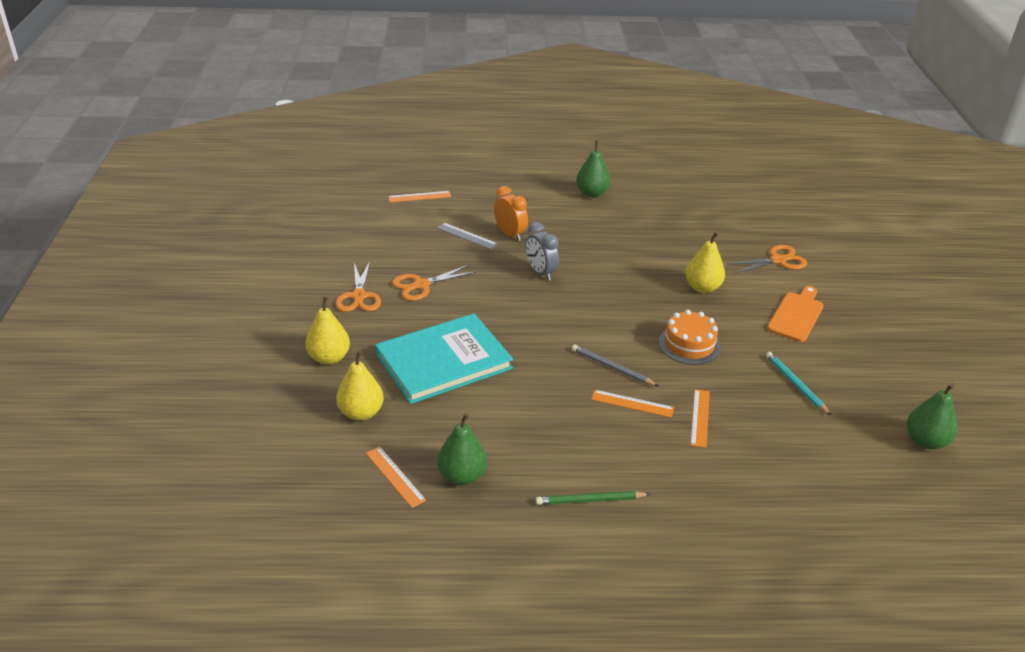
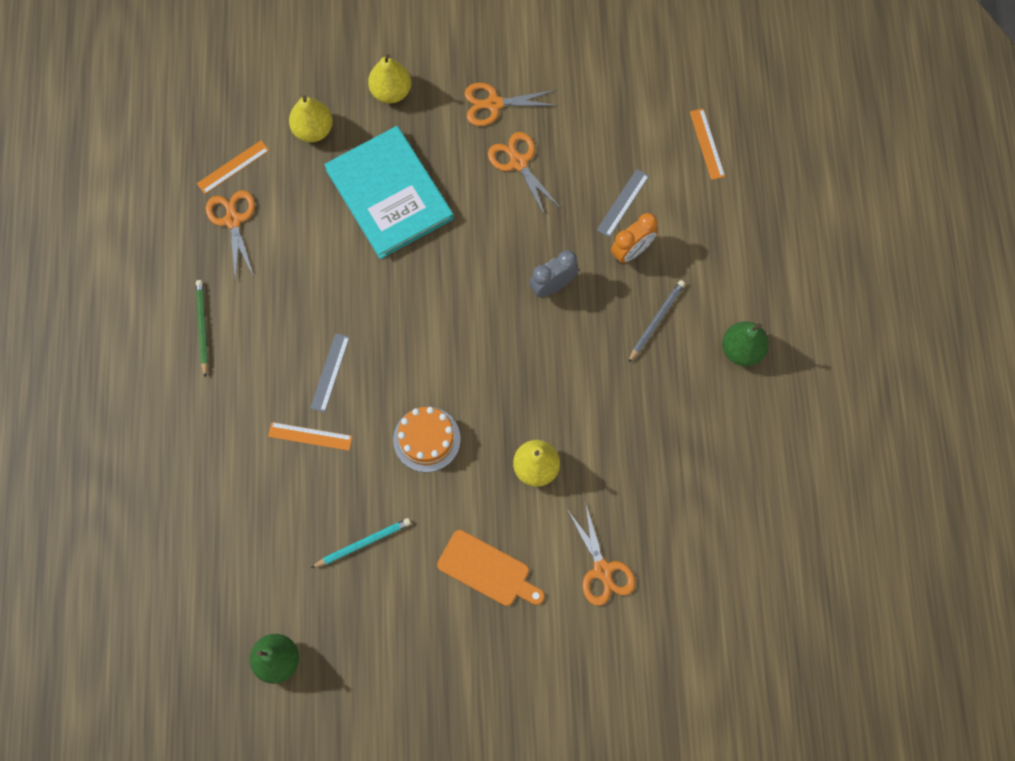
camera: 90 degrees right, 35 degrees up
(462, 476) = (233, 220): green pear -> orange scissors
(612, 368) = (384, 356): grey pencil -> grey pencil (656, 321)
(632, 403) = (330, 372): orange ruler -> grey ruler

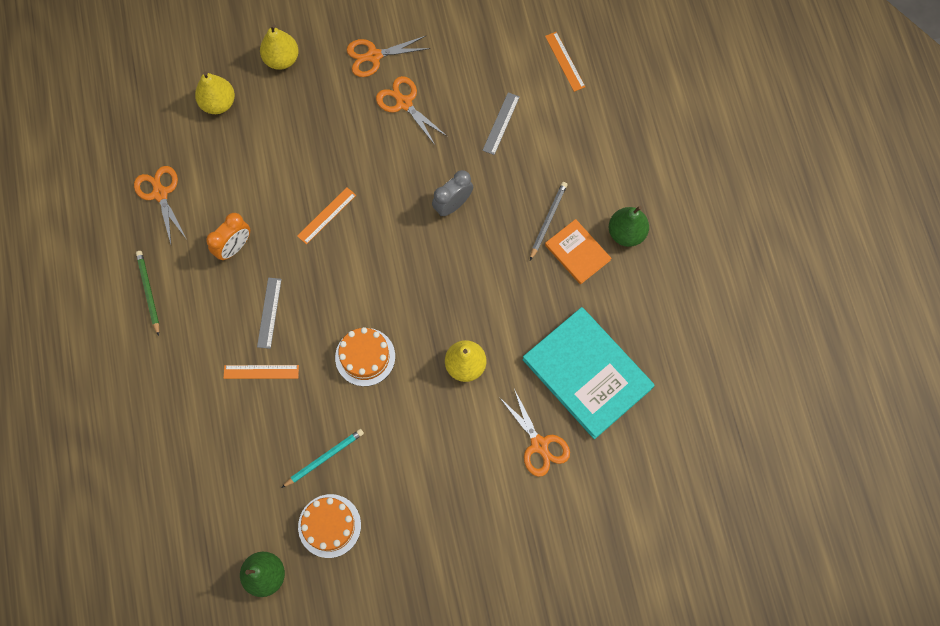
camera: 10 degrees left, 0 degrees up
(233, 167) = (152, 147): orange ruler -> orange ruler (327, 215)
(356, 619) = (329, 526): none -> orange cake
(389, 194) = (295, 148): turquoise book -> turquoise book (587, 373)
(487, 570) = (438, 462): orange cutting board -> none
(631, 251) = (516, 163): orange clock -> orange clock (234, 247)
(683, 362) = (577, 252): none -> orange book

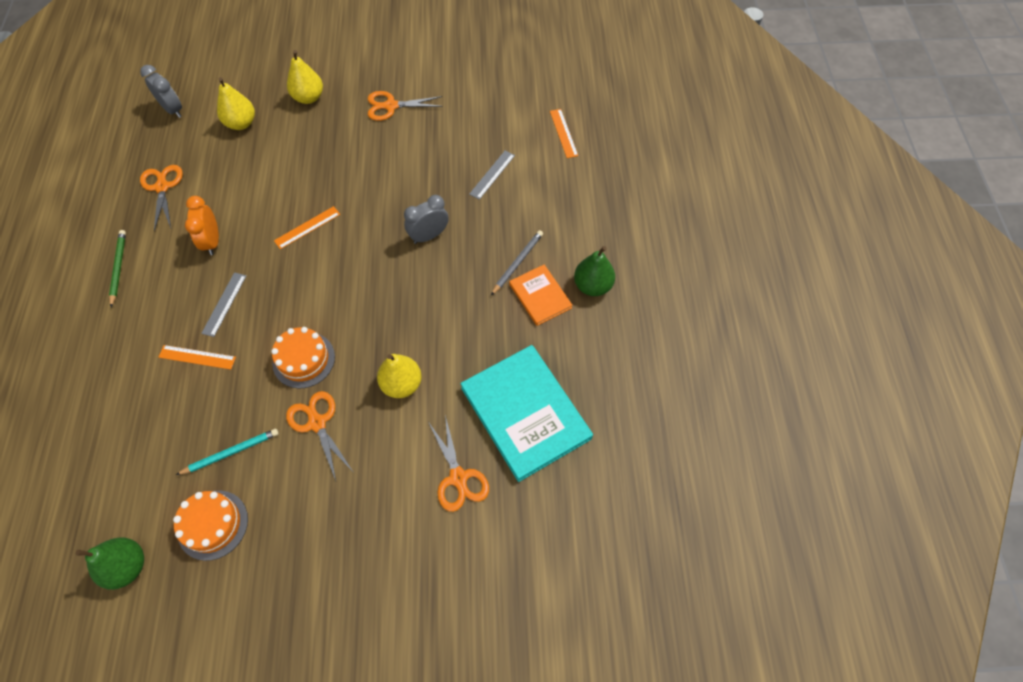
camera: 10 degrees right, 10 degrees down
(138, 98) = (173, 110): none -> grey clock
(234, 247) = (212, 241): orange clock -> orange clock turned 120 degrees clockwise
(404, 103) = (407, 146): orange scissors -> orange scissors (317, 423)

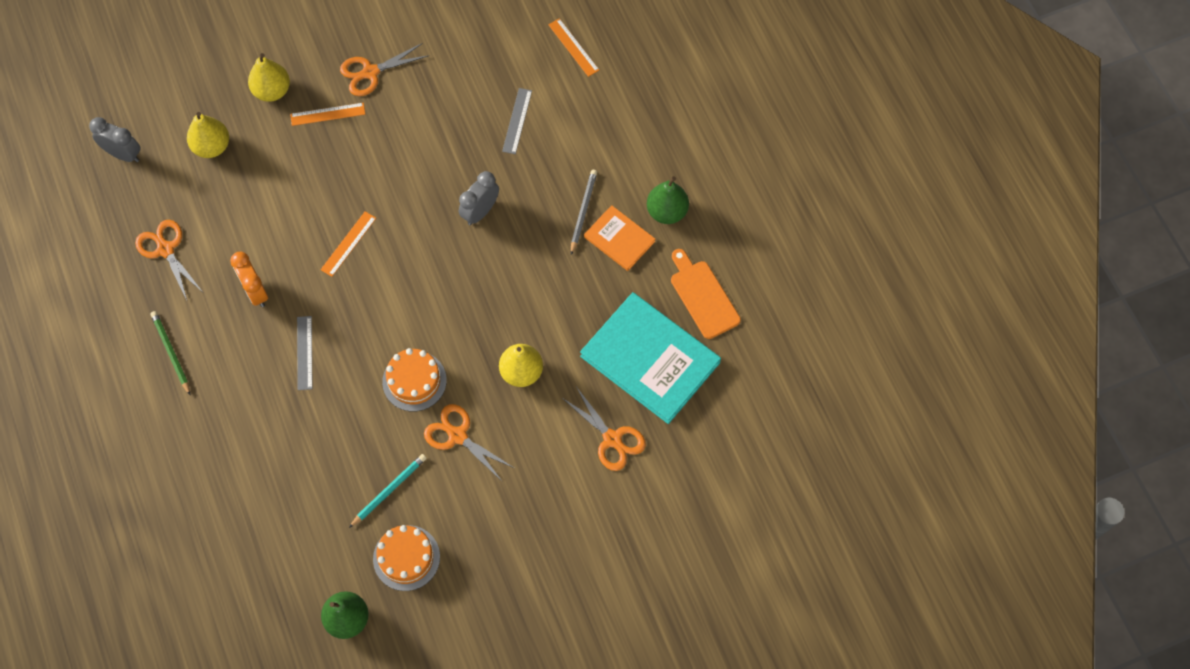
camera: 20 degrees left, 5 degrees up
(197, 357) = (306, 414): orange ruler -> orange ruler (327, 114)
(598, 371) = (703, 296): none -> orange cutting board

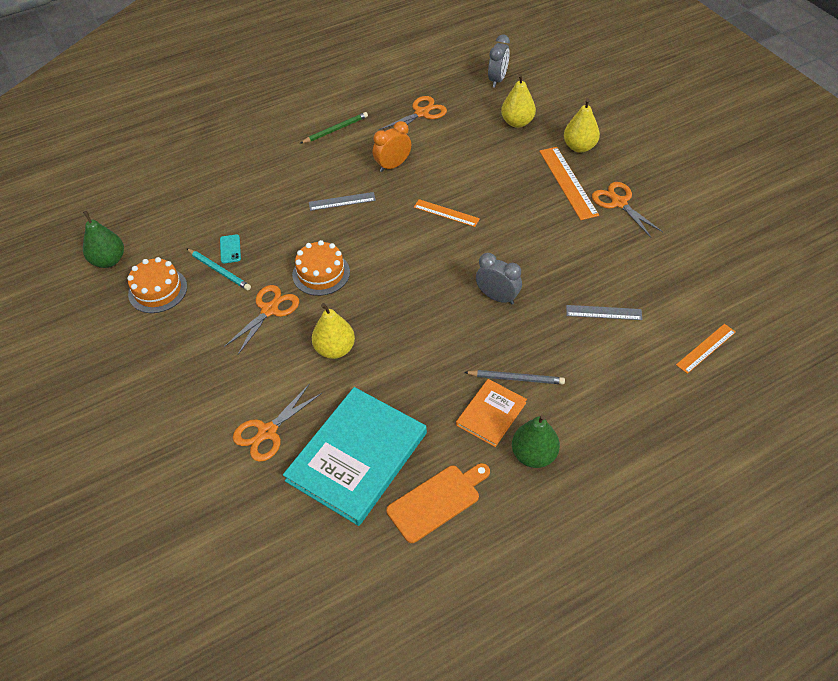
camera: 85 degrees right, 15 degrees down
(327, 114) = (568, 182): orange ruler -> orange ruler, size x1.62
(357, 479) = (230, 249): none -> turquoise phone

